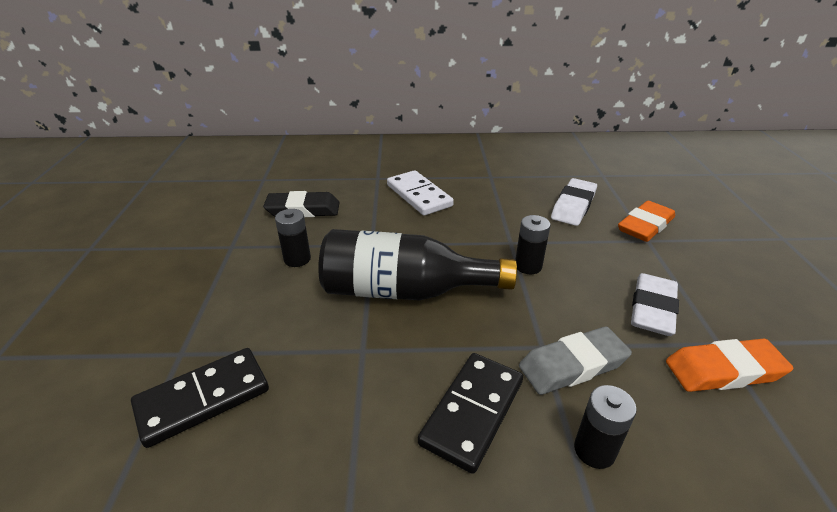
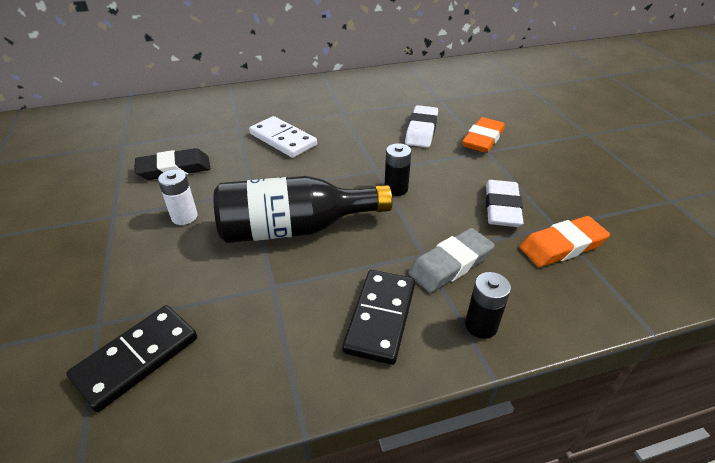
camera: 15 degrees left, 5 degrees up
(297, 259) = (184, 217): black battery -> white battery

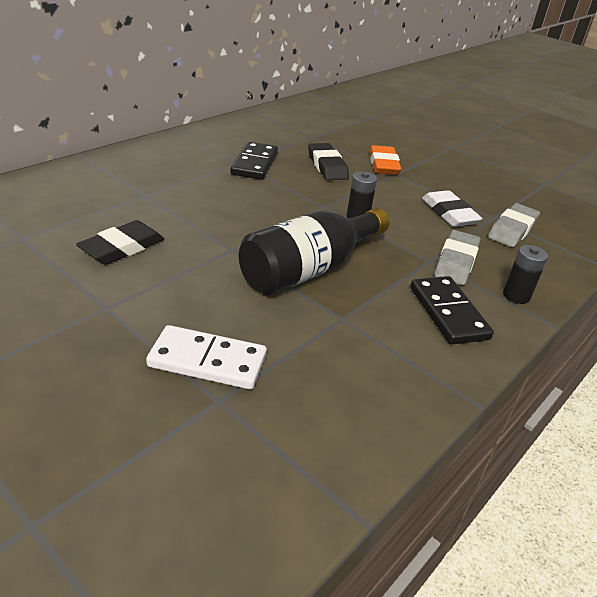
camera: 35 degrees left, 5 degrees down
(137, 358) = (293, 411): black domino -> black domino (254, 164)
(184, 217) = (191, 287): white battery -> none
(283, 139) = (208, 197): white domino -> white domino (207, 361)
(421, 130) = (327, 166): white eraser -> black eraser
(562, 246) = (512, 230): orange eraser -> grey eraser

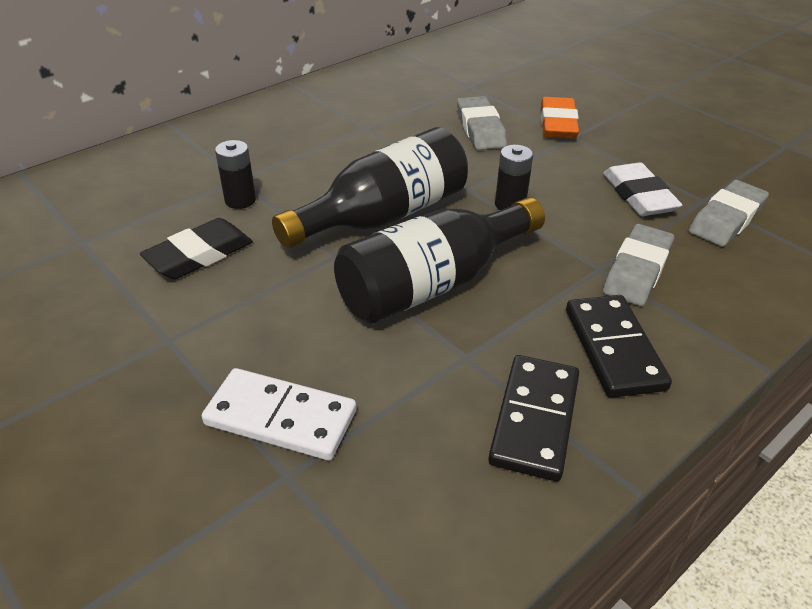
camera: 10 degrees right, 5 degrees up
(254, 164) = (385, 128): black domino -> black domino (535, 419)
(264, 223) = (384, 216): none -> black bottle
(327, 166) = (480, 128): black eraser -> grey eraser
(516, 296) = (716, 322): black battery -> black battery (240, 200)

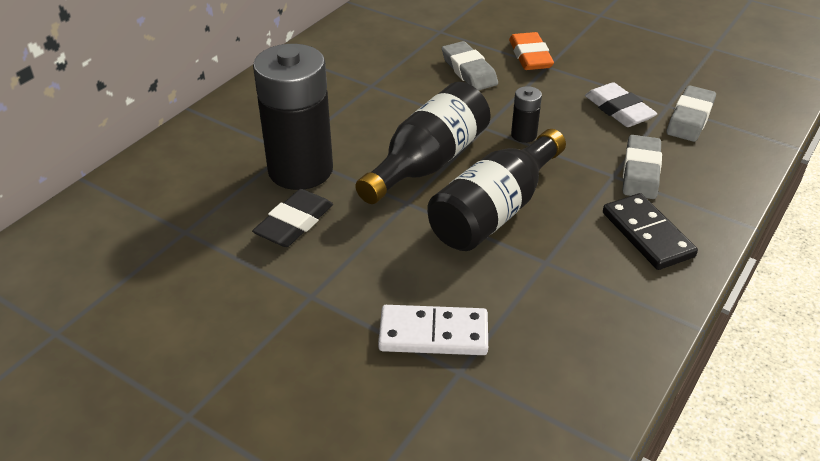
camera: 15 degrees left, 0 degrees up
(240, 200) = (300, 170): black battery -> black battery, size x2.40
(535, 419) = (614, 296): black domino -> none

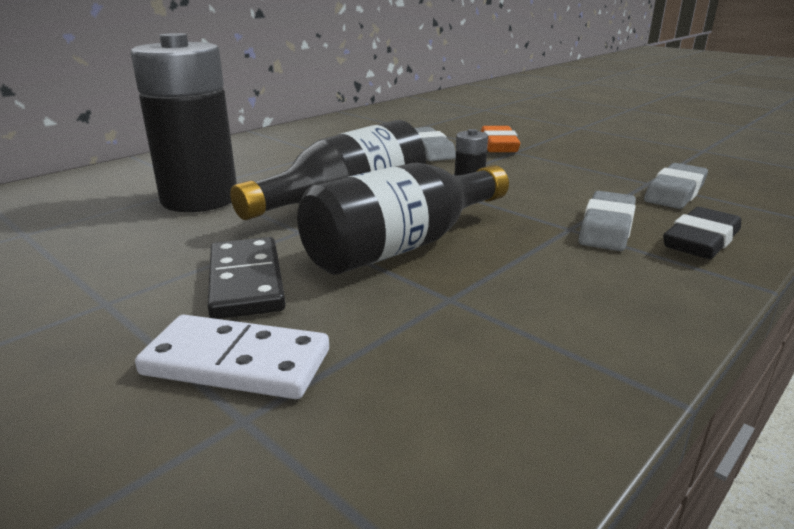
camera: 10 degrees right, 15 degrees down
(294, 223) = (152, 237): black eraser -> black eraser (700, 240)
(618, 110) = (587, 182): white eraser -> none
(647, 234) = (607, 283): black domino -> black domino (246, 282)

